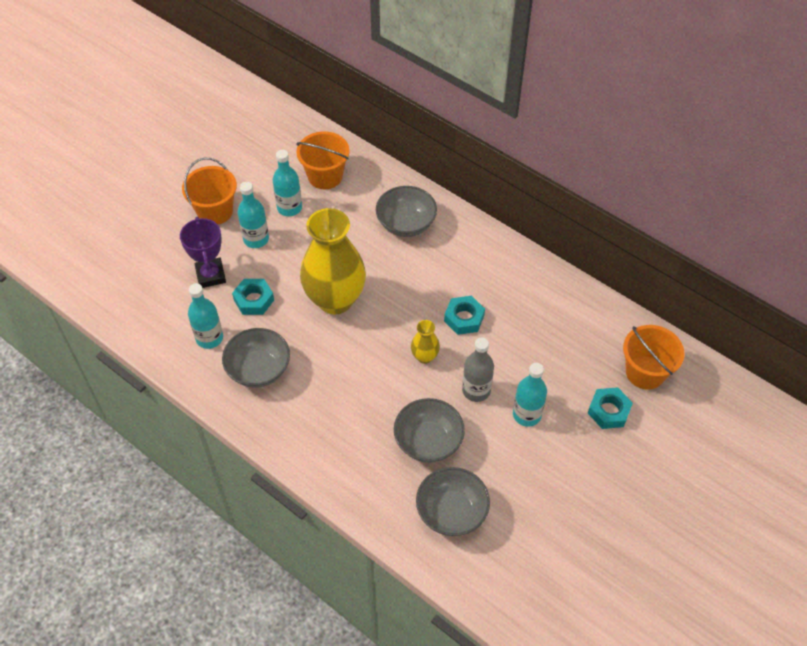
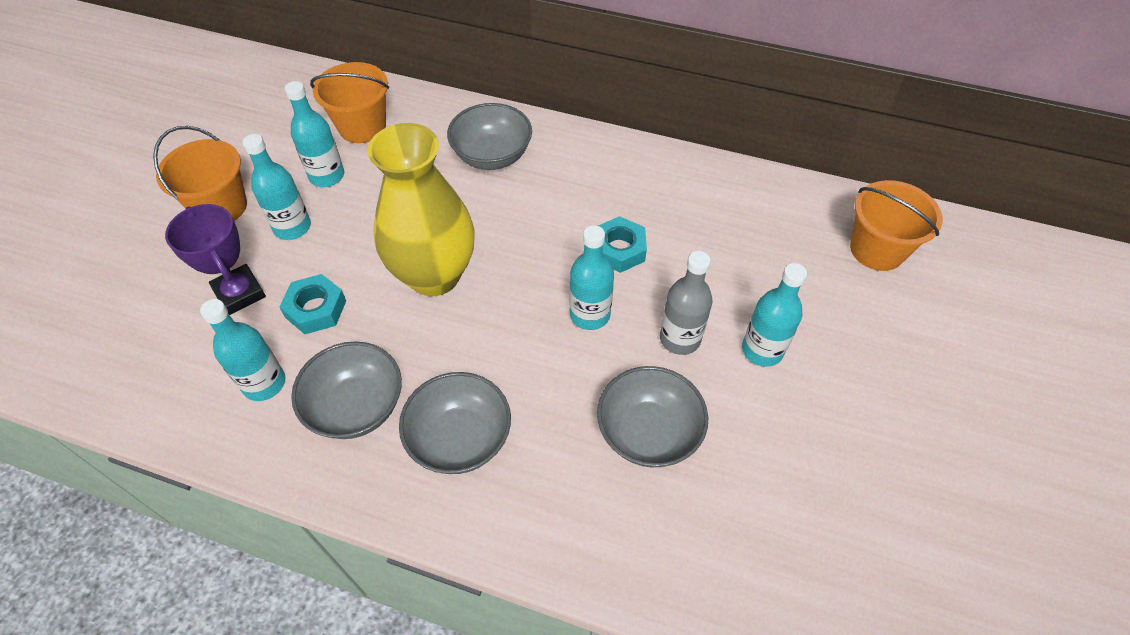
camera: 20 degrees left, 0 degrees up
(424, 356) = (590, 314): yellow vase -> turquoise bottle
(451, 512) = (730, 529): grey bowl -> grey bowl (460, 439)
(608, 411) = (861, 312): turquoise nut -> none

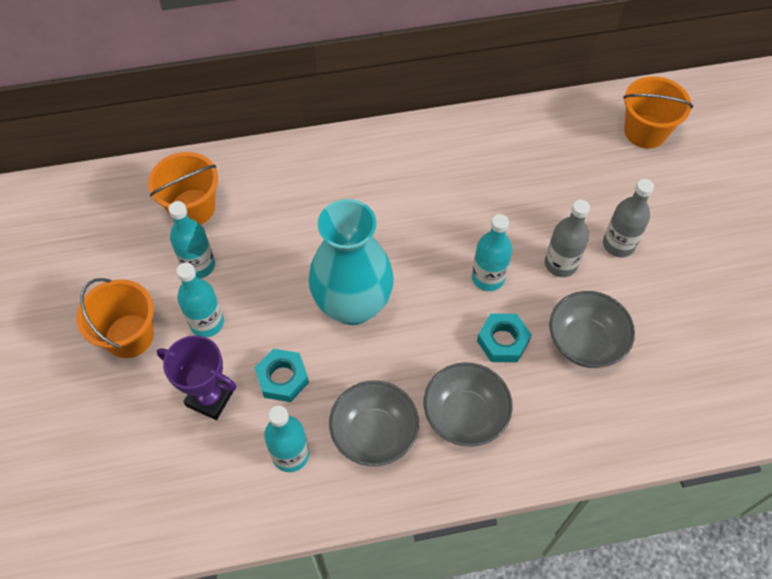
camera: 30 degrees left, 5 degrees up
(434, 275) = (353, 305): yellow vase -> turquoise vase
(492, 156) = (321, 184): grey bowl -> none
(619, 249) = (473, 217): turquoise nut -> turquoise nut (503, 341)
(762, 350) = (618, 244): turquoise bottle -> grey bottle

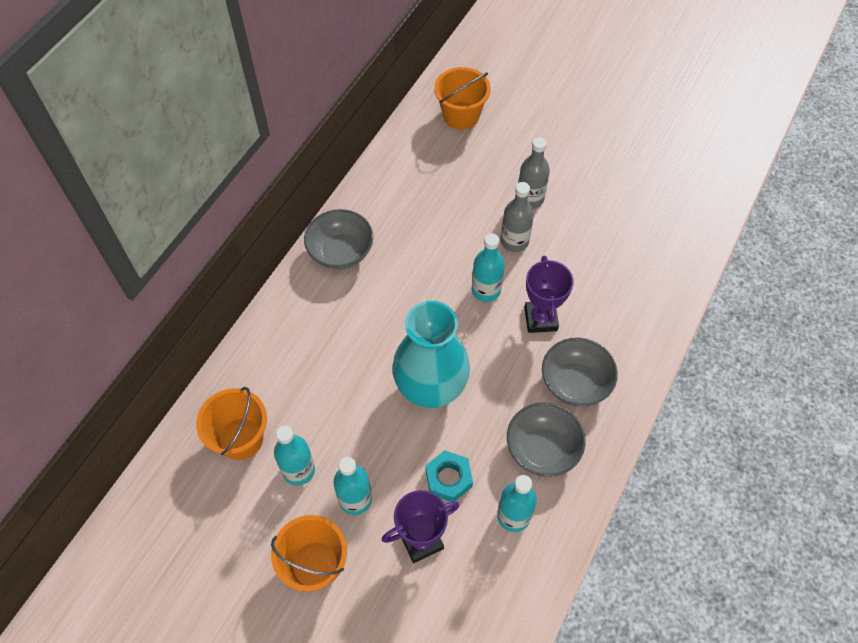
camera: 50 degrees left, 0 degrees up
(503, 341) = (540, 319): turquoise nut -> purple trophy
(585, 342) = (582, 273): grey bowl -> grey bowl (341, 252)

